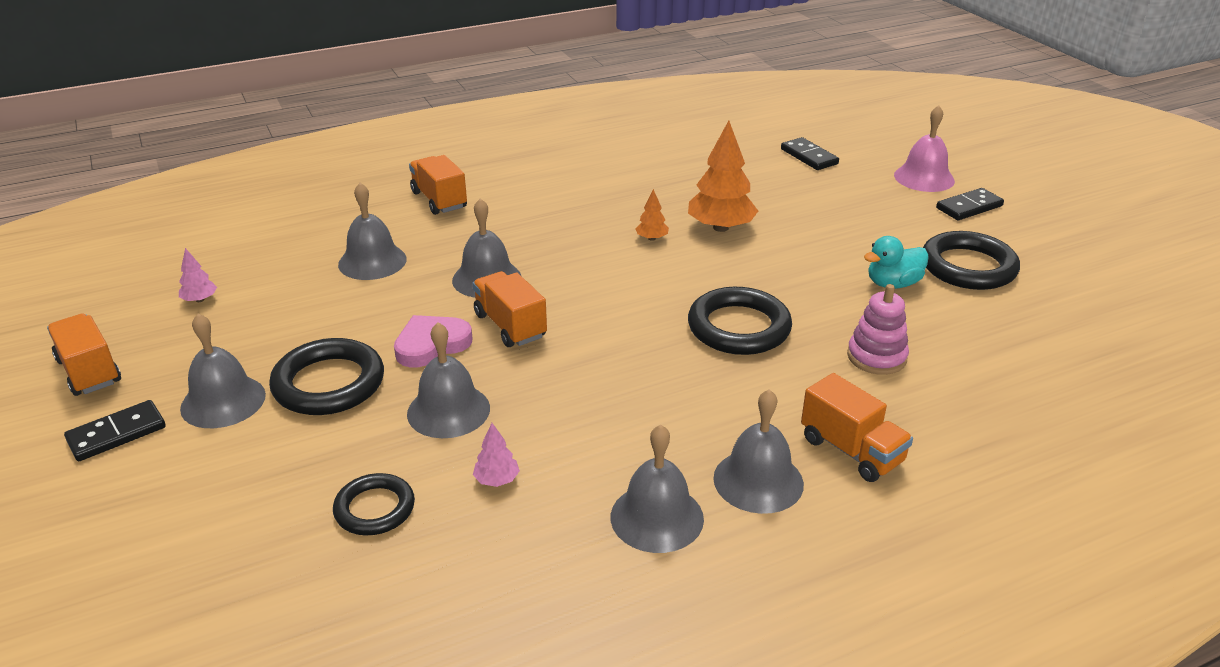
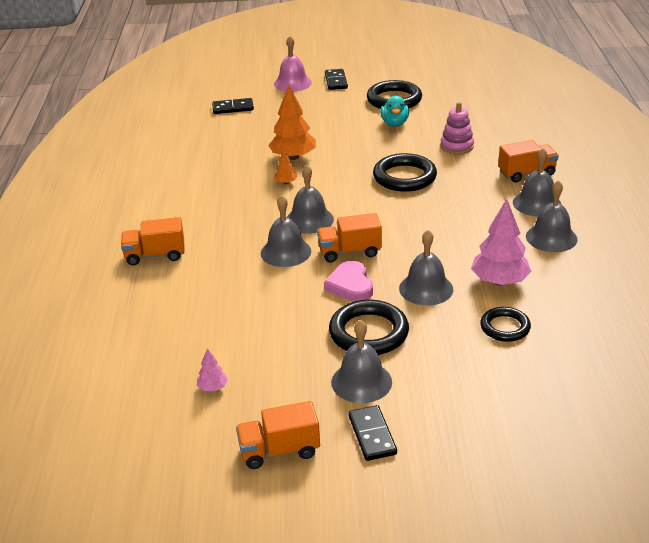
camera: 65 degrees left, 0 degrees up
(372, 261) = (222, 297): grey bell -> grey bell (309, 220)
(497, 480) = (499, 281): pink tree -> pink tree, size x2.12

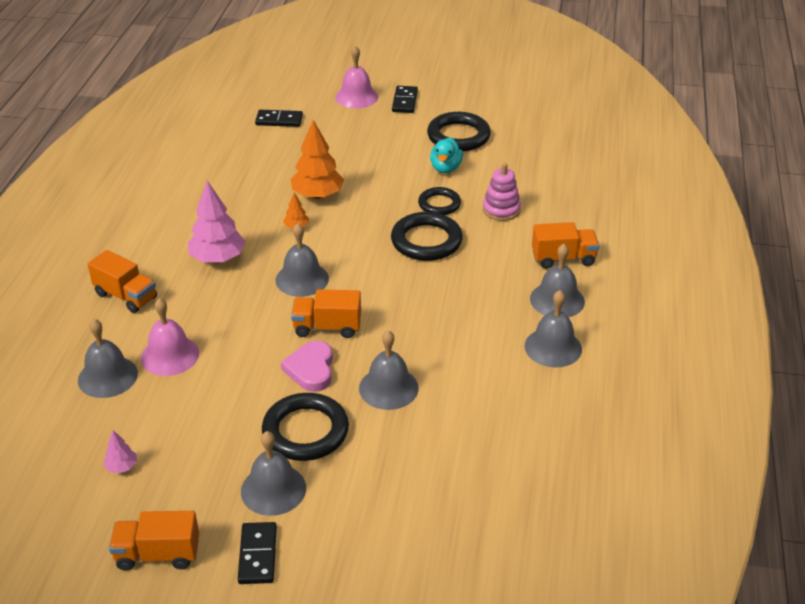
camera: 10 degrees right, 5 degrees up
(155, 255) = (126, 296): orange truck -> orange truck turned 150 degrees counterclockwise
(217, 294) = (170, 355): none -> pink bell
(286, 252) = (261, 315): grey bell -> grey bell (107, 376)
(499, 281) = (471, 393): pink tree -> pink tree (218, 258)
(505, 327) = (451, 452): black ring -> black ring (439, 204)

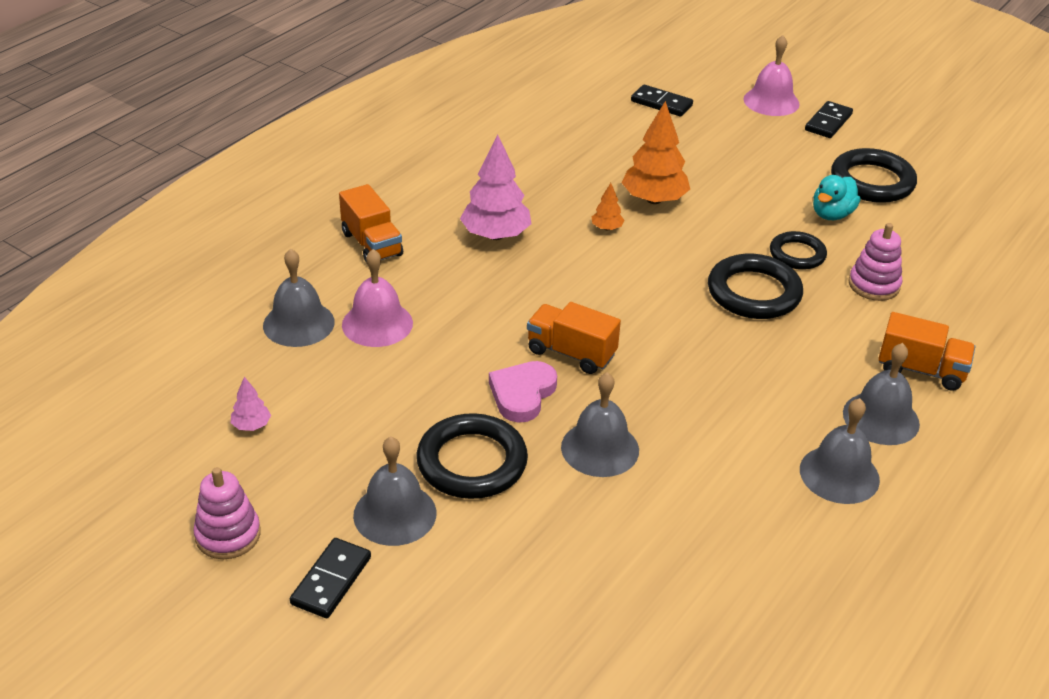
camera: 25 degrees right, 0 degrees up
(158, 554) = (228, 535): orange truck -> pink stacking toy
(302, 279) = (576, 288): grey bell -> none

